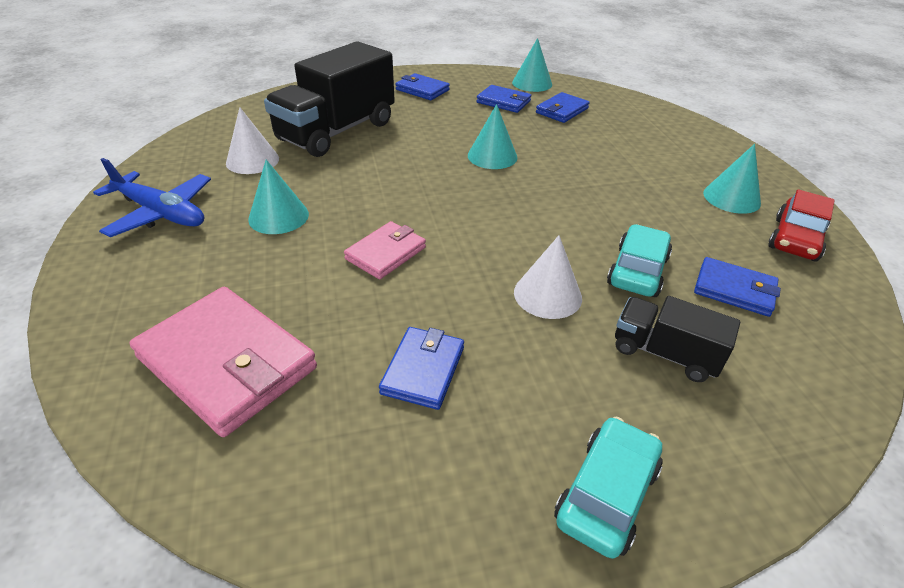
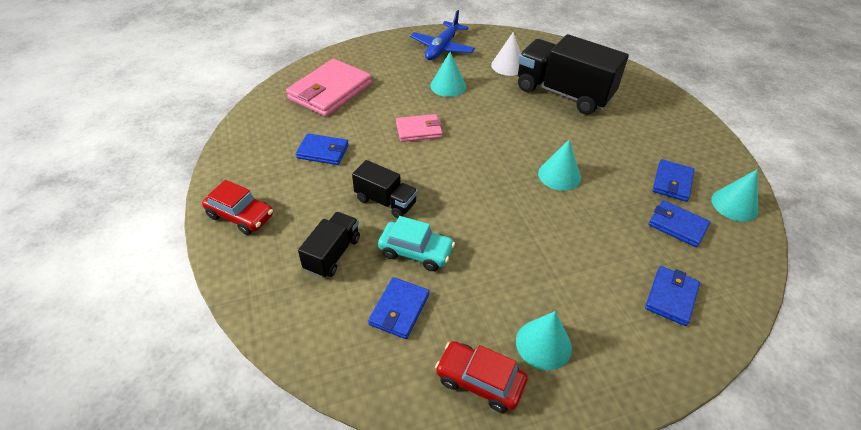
camera: 85 degrees right, 5 degrees up
(386, 253) = (419, 130): pink wallet -> pink wallet turned 45 degrees counterclockwise
(422, 90) = (665, 129): blue wallet -> blue wallet (671, 297)
(547, 294) = (385, 201): white cone -> black truck
(606, 494) = (240, 216): turquoise car -> red car

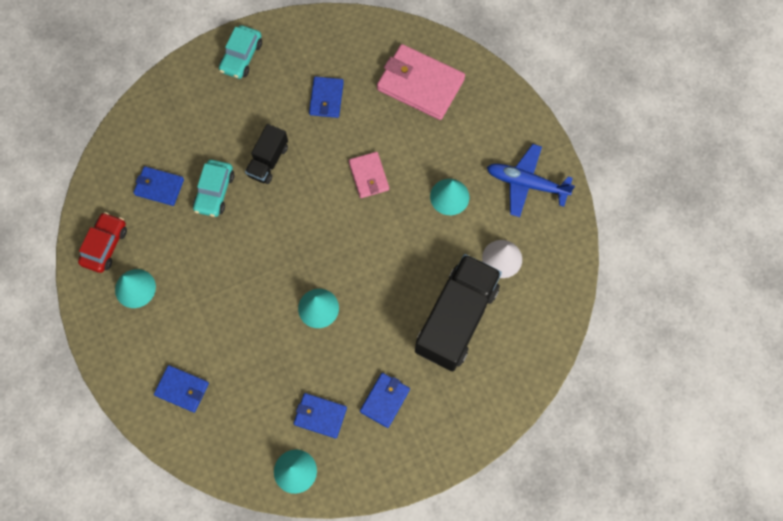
camera: 85 degrees right, 25 degrees up
(240, 216) = (241, 57): red car -> turquoise car
(332, 254) = (207, 132): black truck -> none
(677, 225) = (262, 410): blue wallet -> blue wallet (385, 400)

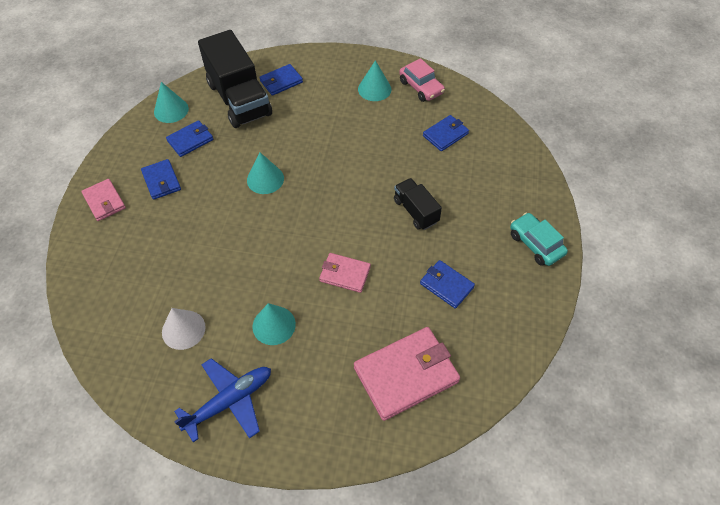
camera: 125 degrees right, 15 degrees down
(105, 245) = (421, 87): red car -> pink car
(214, 192) = (415, 164): turquoise car -> none
(442, 432) = (104, 201): none -> pink wallet
(456, 319) = (170, 262): black truck -> black truck (239, 99)

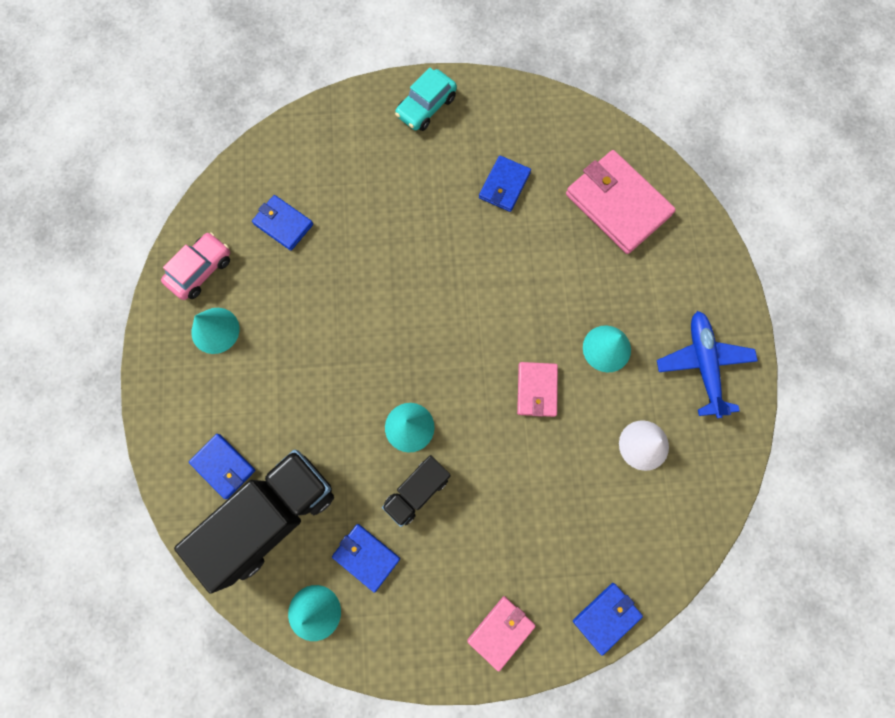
camera: 105 degrees left, 20 degrees up
(161, 181) = (447, 566): blue wallet -> blue wallet (606, 617)
(230, 401) = (703, 364): blue plane -> blue plane turned 45 degrees clockwise
(345, 274) = (521, 292): pink wallet -> pink wallet (537, 390)
(415, 211) = (413, 235): black truck -> black truck (417, 491)

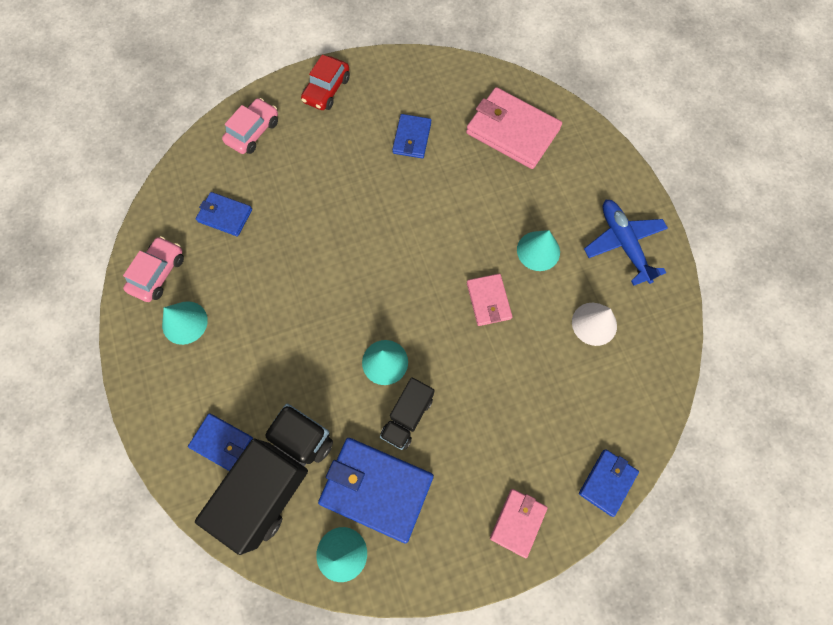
camera: 15 degrees left, 5 degrees down
(335, 136) = (253, 132): none -> pink car
(366, 557) = (376, 489): blue wallet -> blue wallet, size x1.80
(426, 107) = (327, 90): turquoise car -> red car

